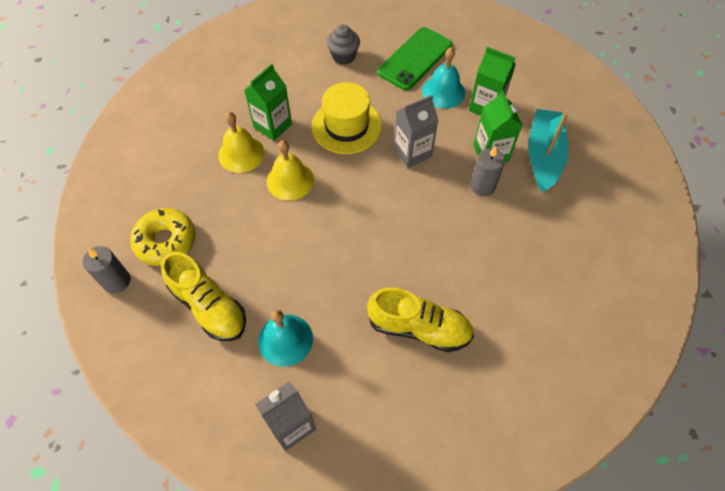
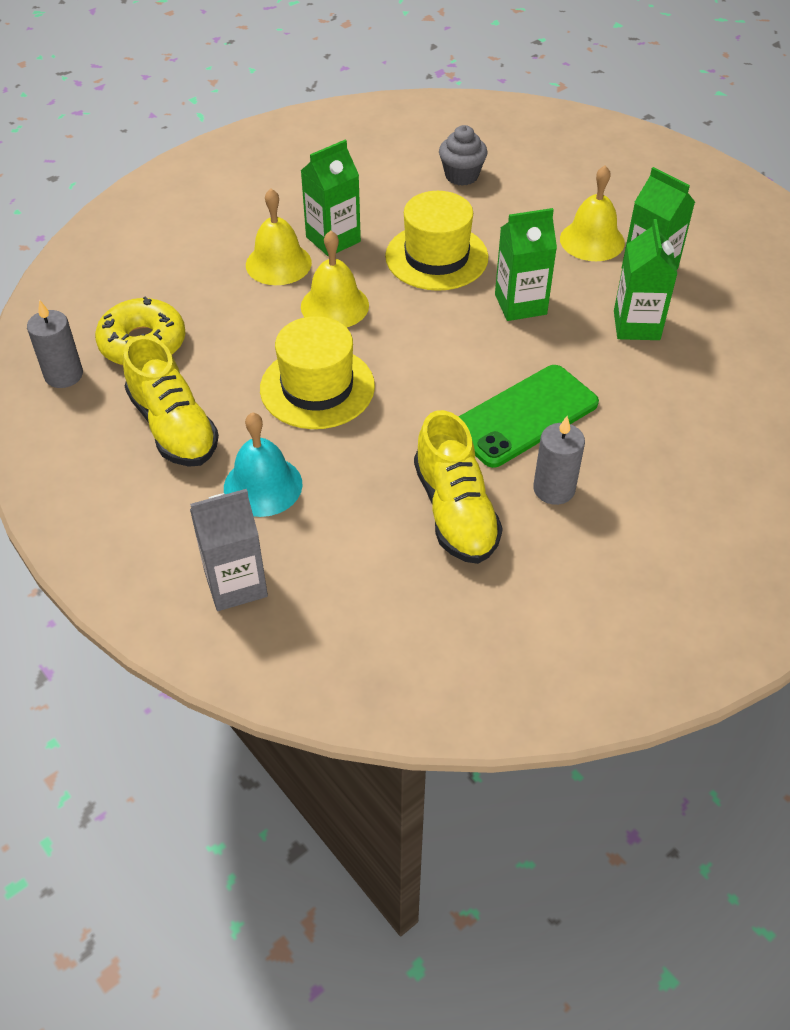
camera: 15 degrees right, 10 degrees down
(298, 250) = (317, 387): none -> yellow hat
(412, 152) = (520, 304): grey carton -> green carton
(415, 59) = (564, 195): green phone -> green phone (524, 416)
(419, 328) = (455, 511): yellow shoe -> yellow shoe turned 45 degrees clockwise
(443, 92) = (592, 240): turquoise bell -> yellow bell
(482, 186) = (610, 362): grey candle -> grey candle (554, 489)
(543, 156) = (715, 342): turquoise boat -> none

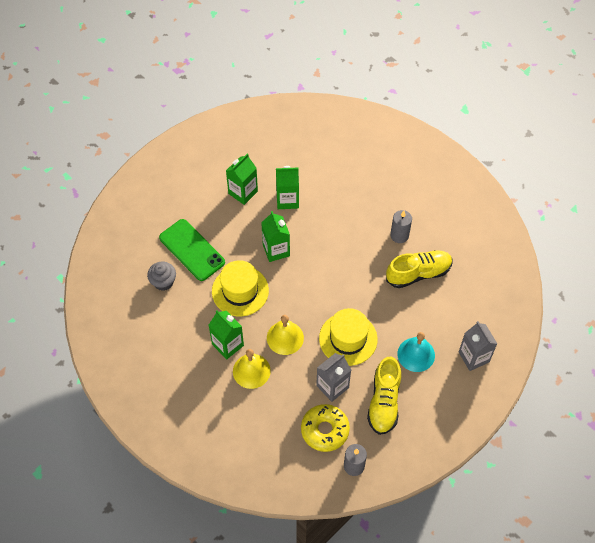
camera: 95 degrees left, 10 degrees up
(173, 427) = (384, 402): yellow shoe -> yellow shoe turned 135 degrees clockwise
(224, 359) = (332, 386): none -> grey carton
(524, 416) = (356, 247): green phone -> green phone (192, 250)
(592, 240) = (221, 217): yellow bell -> none

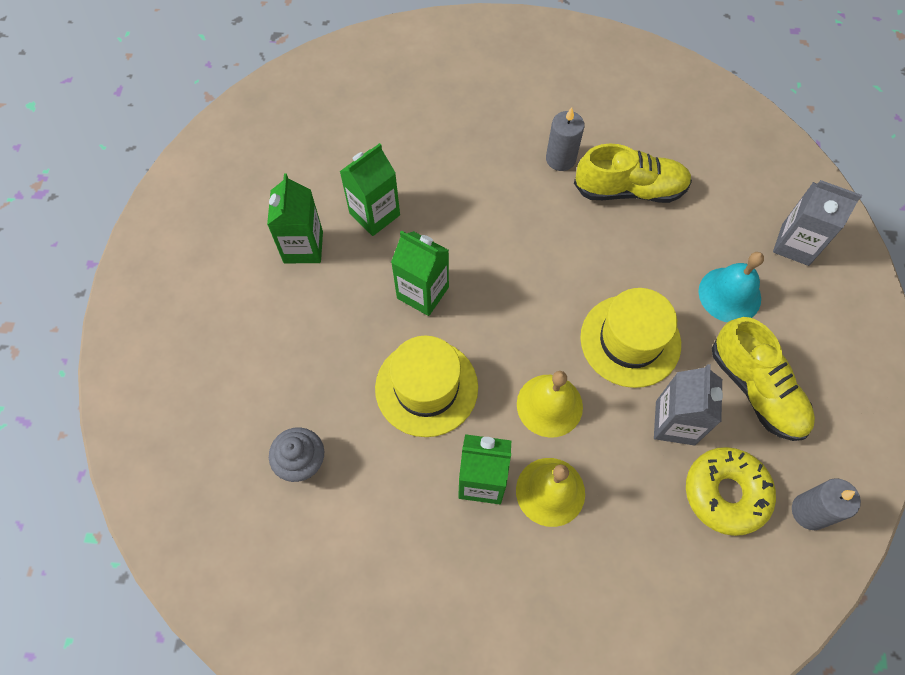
camera: 40 degrees left, 5 degrees up
(192, 250) = (302, 381): green phone -> none
(418, 273) = (629, 190): yellow shoe -> yellow shoe turned 60 degrees clockwise

